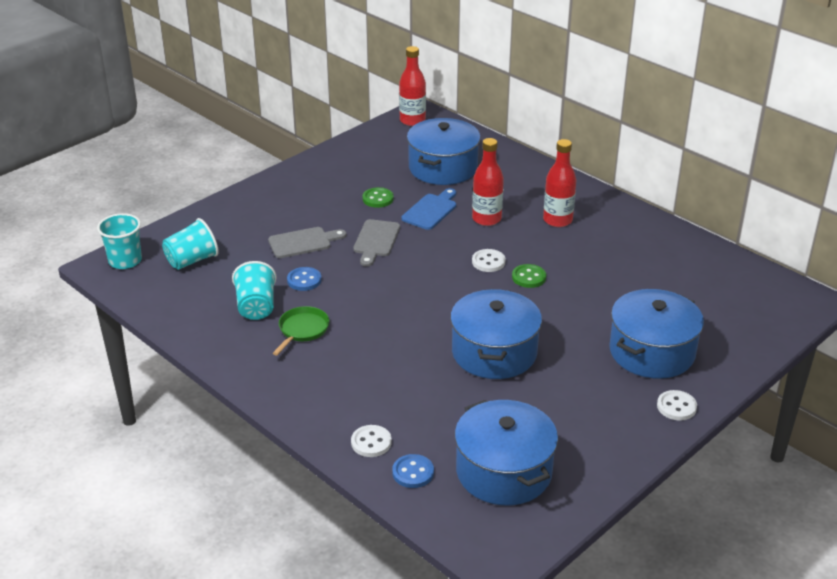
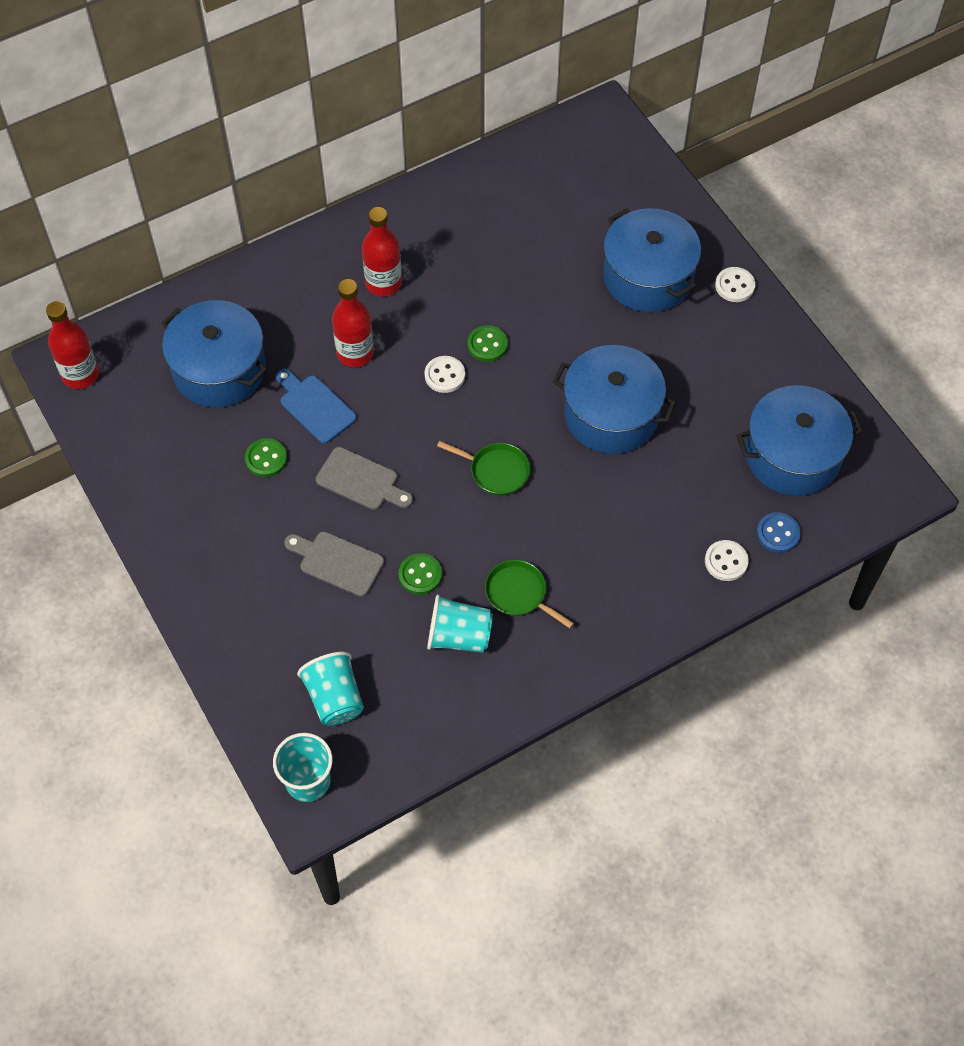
camera: 75 degrees left, 25 degrees up
(303, 242) = (337, 562): grey cutting board -> grey cutting board turned 60 degrees counterclockwise
(304, 280) = (420, 575): blue button -> green button
(411, 301) = (496, 471): none -> green pan

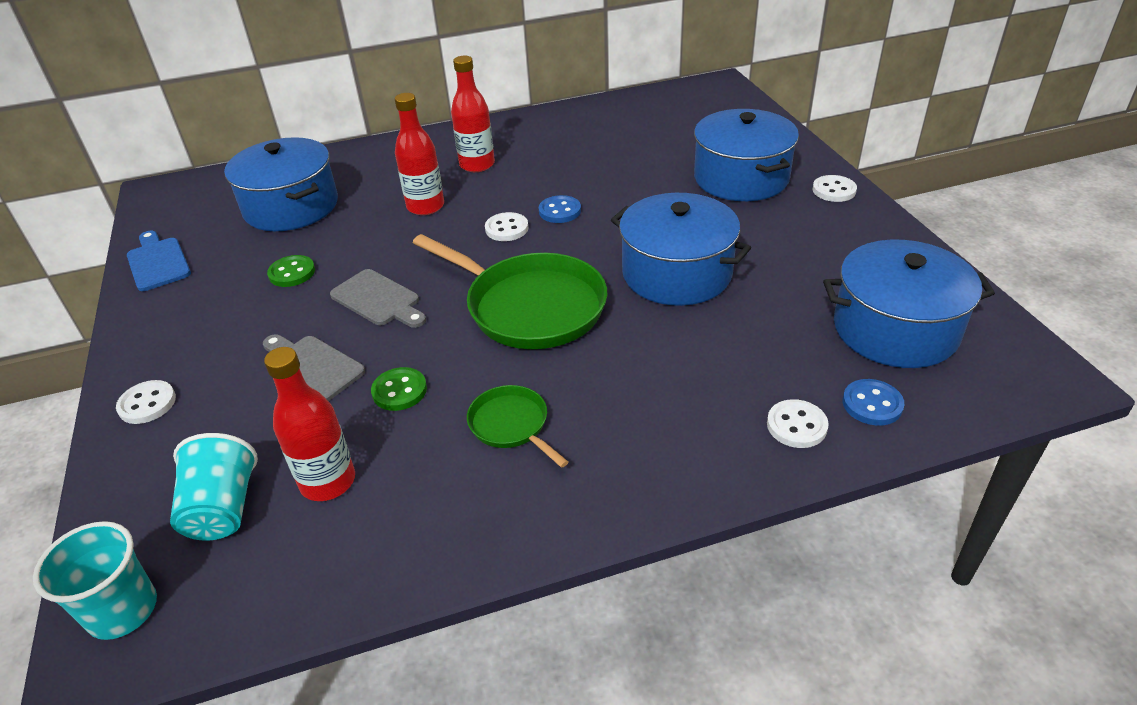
camera: 15 degrees right, 20 degrees down
(80, 375) = (165, 200): red bottle -> red bottle (328, 482)
(220, 619) = (147, 404): none -> white button
(315, 406) = (365, 239): blue cutting board -> blue cutting board (158, 262)
(459, 636) = (416, 461): turquoise cup -> none
(487, 345) = (560, 211): green button -> blue button
(496, 471) = (530, 307): green pan -> green pan, size x2.00

